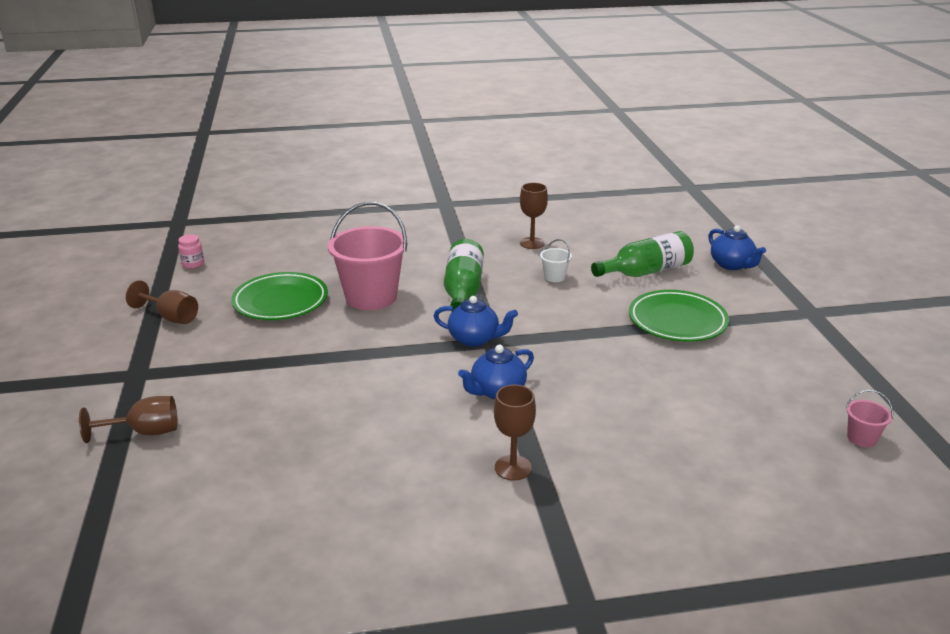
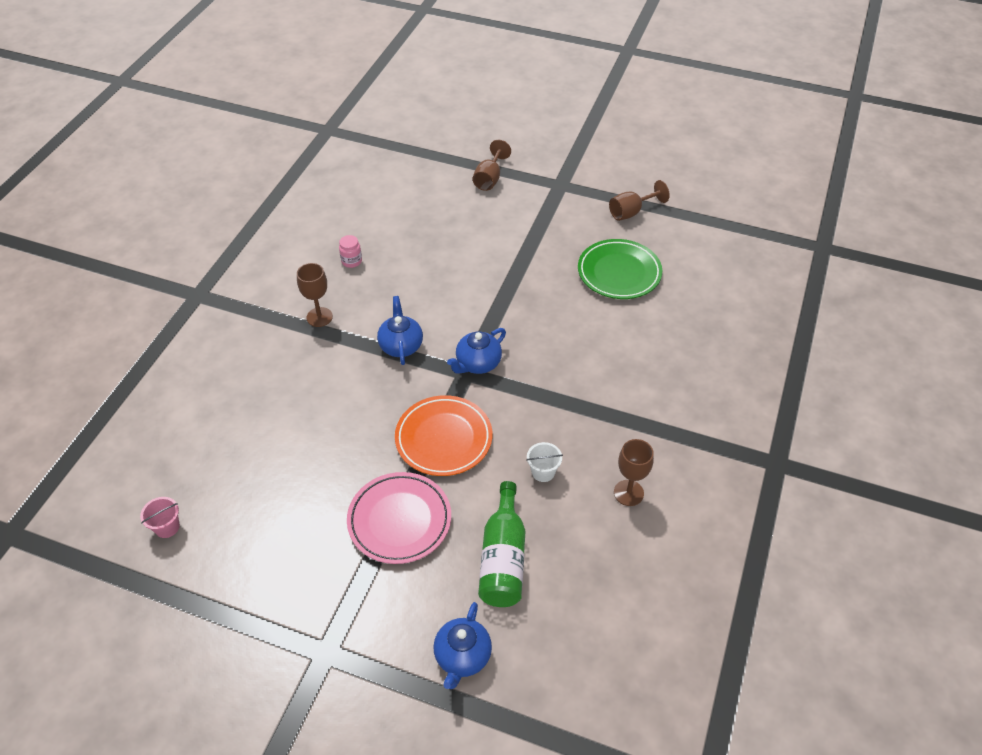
camera: 120 degrees right, 20 degrees up
(193, 264) = (721, 239): pink jar -> pink jar (351, 261)
(371, 297) = (590, 327): pink bucket -> none
(463, 290) = (562, 391): green bottle -> none
(578, 328) = (443, 439): none -> orange plate
(677, 321) = (399, 520): green plate -> pink plate
(732, 265) = (462, 657): blue teapot -> blue teapot turned 75 degrees counterclockwise

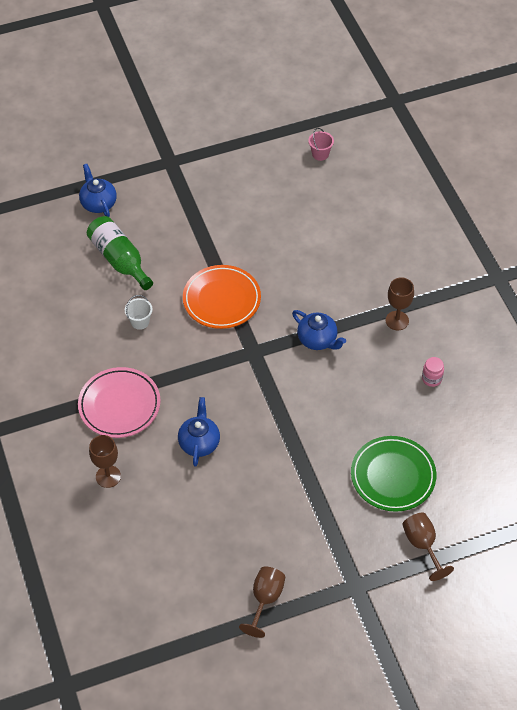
camera: 140 degrees right, 5 degrees up
(399, 520) = (198, 239): pink plate -> pink plate (119, 405)
(477, 363) = (252, 364): blue teapot -> blue teapot (199, 443)
(619, 273) = (220, 520): green plate -> green plate (393, 476)
(628, 493) = (75, 345): brown goblet -> brown goblet (108, 476)

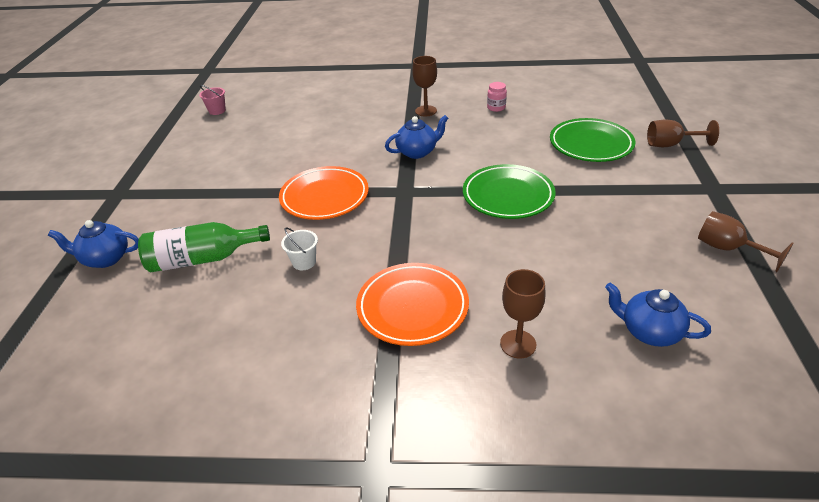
camera: 65 degrees left, 15 degrees down
(119, 405) = (412, 307): pink plate -> orange plate
(199, 443) = (501, 252): blue teapot -> blue teapot (649, 331)
(277, 428) = (508, 196): none -> green plate

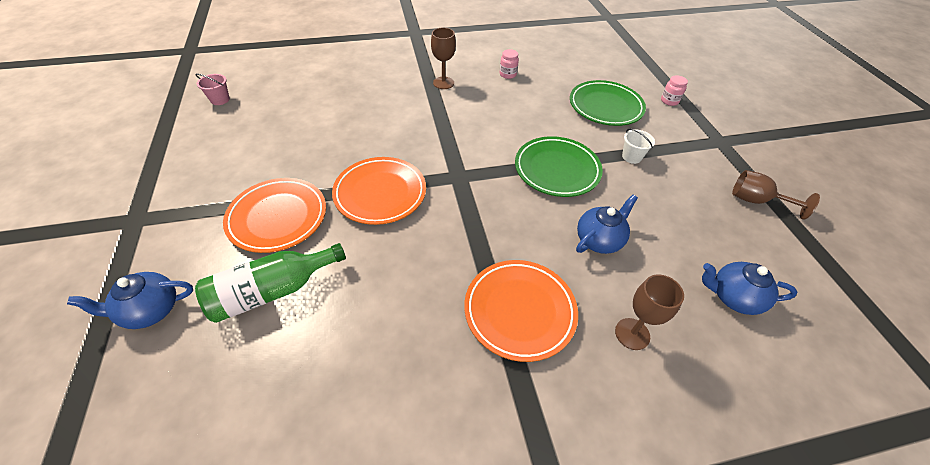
camera: 20 degrees left, 10 degrees up
(228, 205) = (278, 217): none -> orange plate
(304, 262) = (388, 276): white bucket -> white bucket (631, 157)
(417, 152) = (453, 130): blue teapot -> blue teapot (599, 240)
(670, 145) = (669, 101): brown goblet -> pink jar

